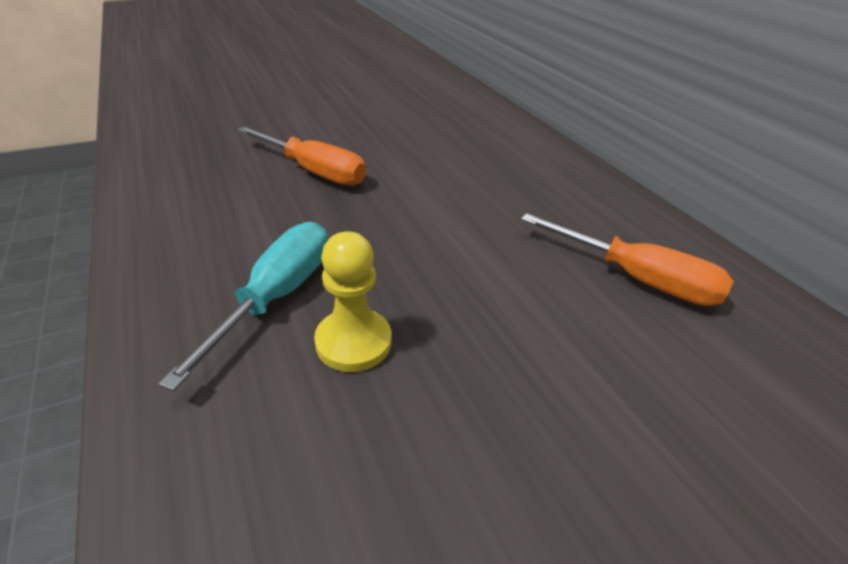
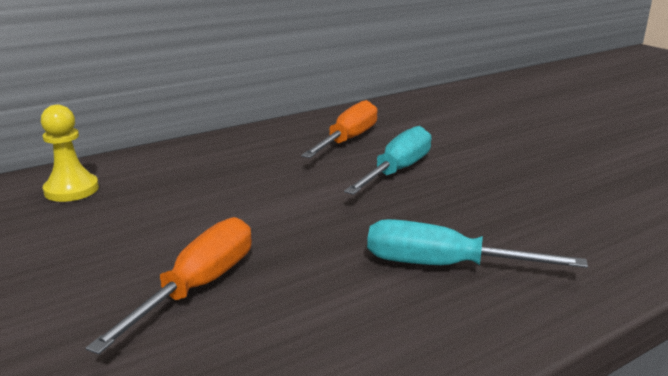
camera: 95 degrees left, 15 degrees down
(353, 342) = (471, 225): yellow pawn -> yellow pawn (71, 190)
(527, 307) = (397, 171): none -> turquoise screwdriver

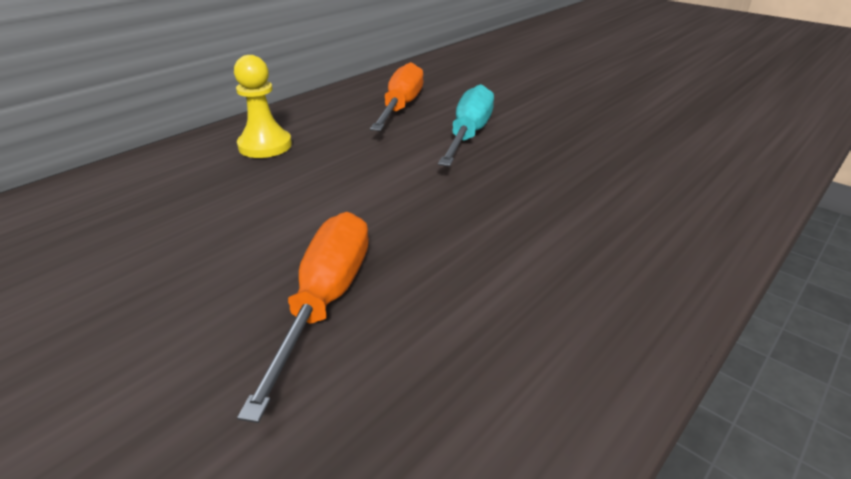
camera: 15 degrees left, 10 degrees up
(71, 190) = (110, 201): yellow pawn -> yellow pawn (265, 146)
(444, 266) = (573, 231): turquoise screwdriver -> none

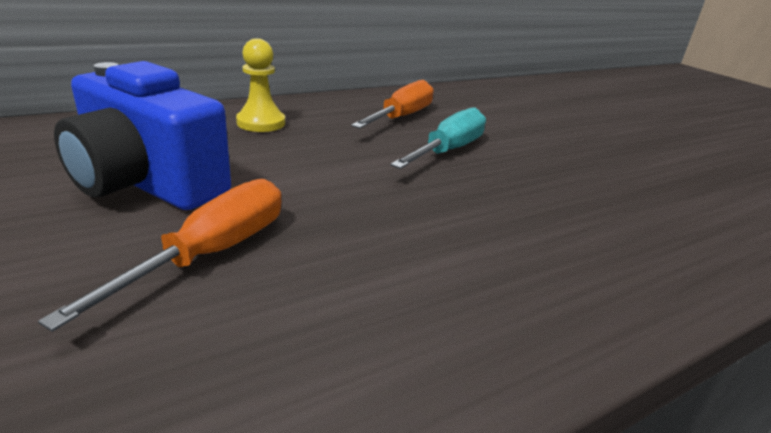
camera: 15 degrees right, 5 degrees down
(200, 245) = (147, 184): none -> blue camera

